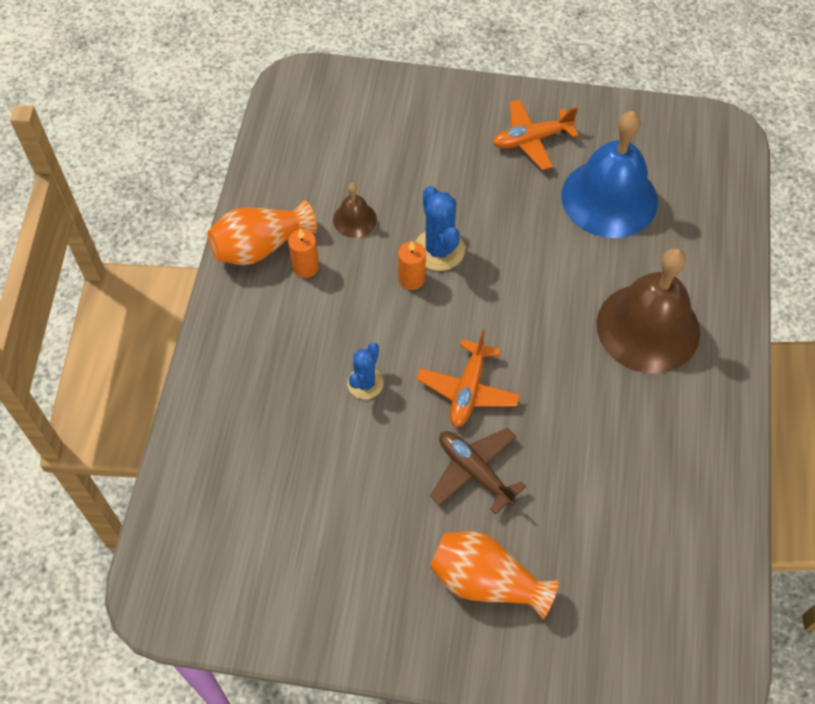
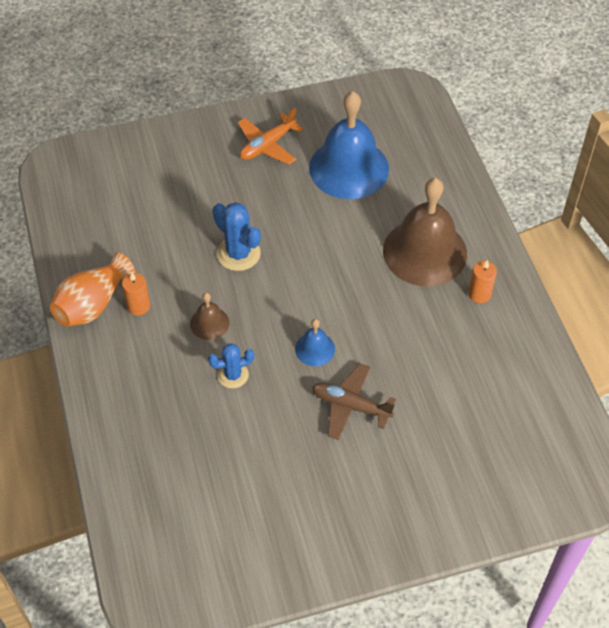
camera: 25 degrees left, 5 degrees down
(354, 219) = (159, 255): brown bell -> brown bell (209, 323)
(365, 383) = (233, 375): blue cactus -> blue cactus turned 75 degrees clockwise
(411, 279) = (228, 283): orange candle -> orange candle (479, 294)
(468, 390) = (315, 349): orange plane -> blue bell
(486, 581) = (399, 481): orange vase -> none

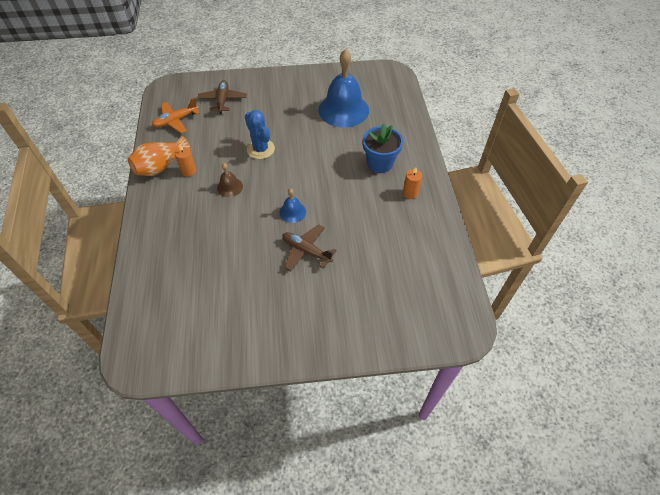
camera: 10 degrees right, 0 degrees up
(154, 177) = (223, 100): none -> brown plane
(233, 375) = (234, 220): blue cactus -> none
(267, 145) = (297, 91): orange plane -> orange plane (176, 121)
(425, 252) = (380, 163): brown bell -> blue flower pot

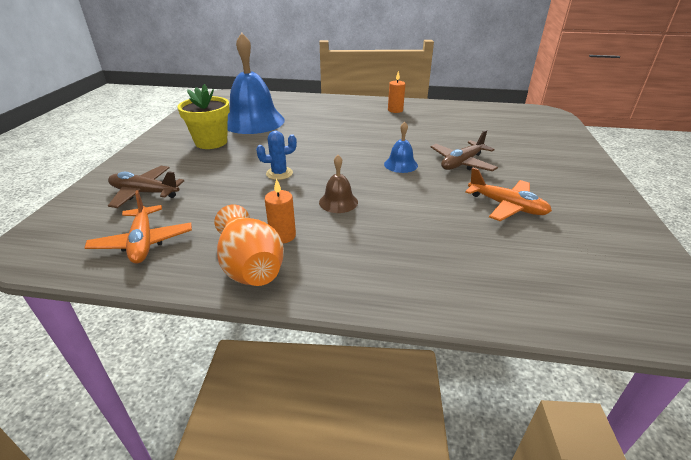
camera: 75 degrees left, 20 degrees down
(242, 280) = (506, 206): none -> orange plane
(260, 149) = (279, 173): blue cactus -> blue cactus, size x0.66
(298, 101) = (211, 142): none -> yellow flower pot
(380, 163) = (349, 116): blue flower pot -> none

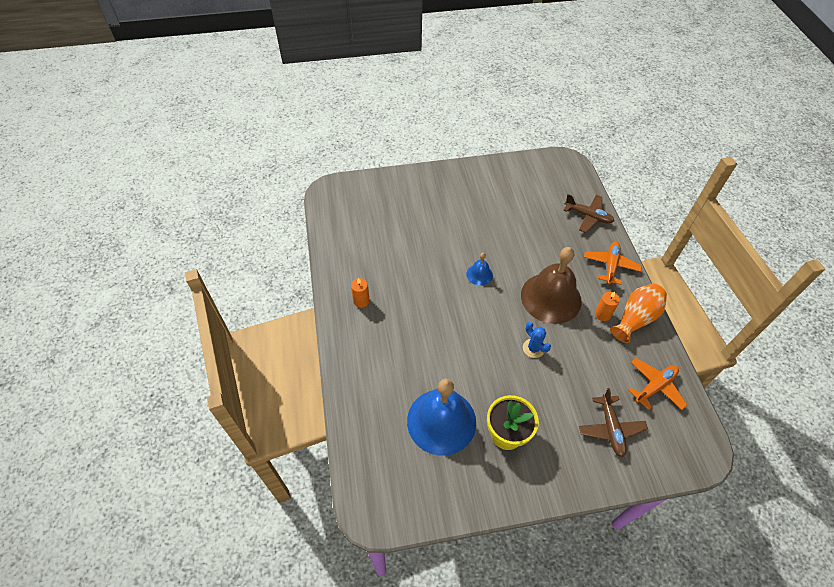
camera: 110 degrees left, 20 degrees up
(338, 202) = (551, 298): brown bell -> brown bell, size x2.23
(462, 163) = (459, 239): brown plane -> brown plane (588, 216)
(506, 206) = (508, 214): orange plane -> orange plane (610, 266)

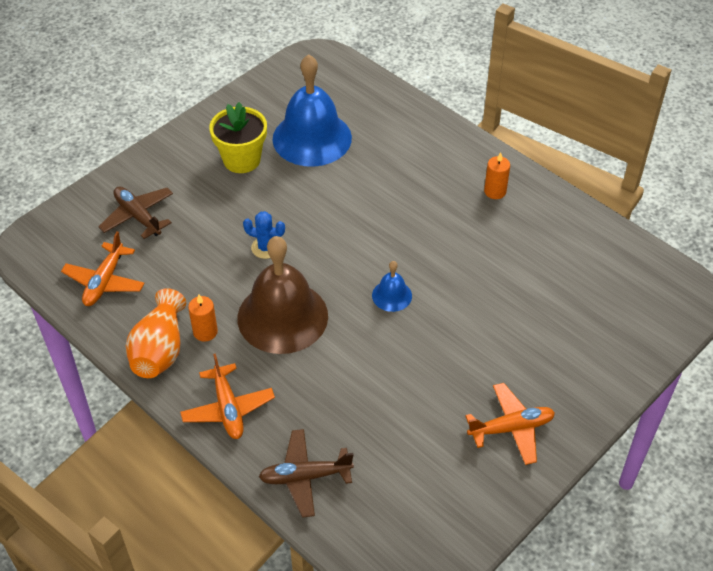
camera: 145 degrees right, 5 degrees down
(475, 185) = (511, 428): none -> orange plane

